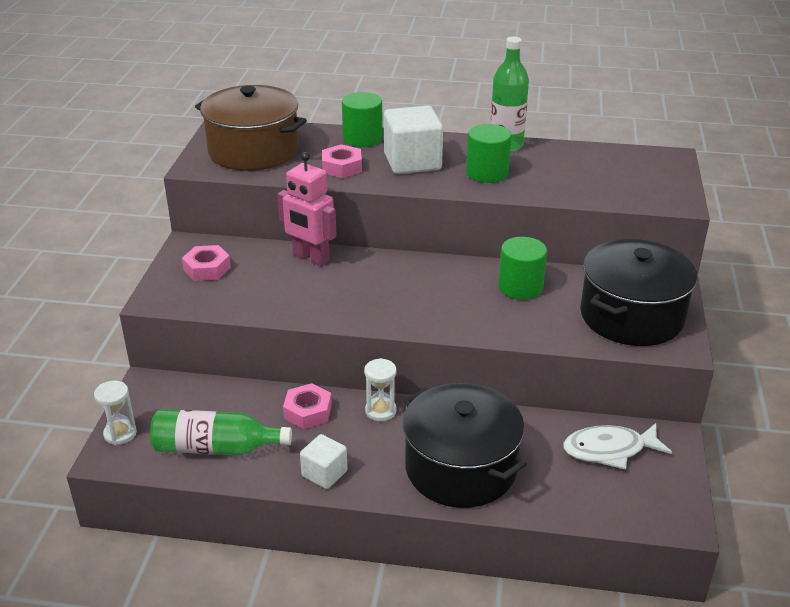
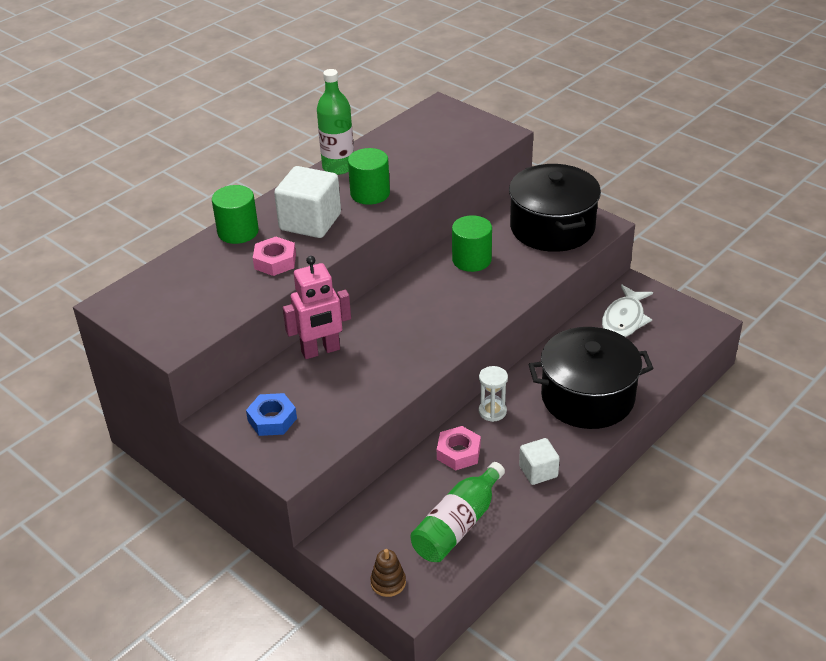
camera: 55 degrees left, 5 degrees up
(120, 434) = (388, 582): white hourglass -> brown stacking toy
(207, 269) = (272, 419): pink nut -> blue nut
(253, 151) = (184, 301): brown pot -> none

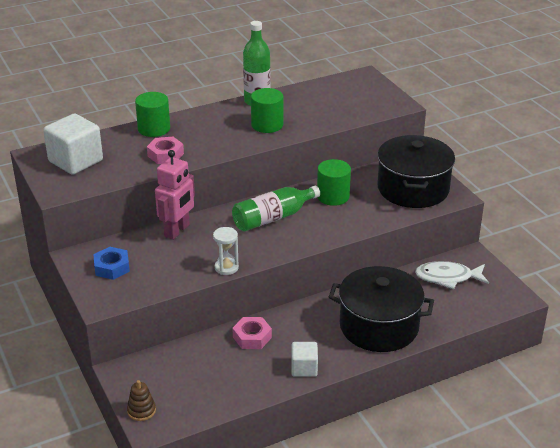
camera: 20 degrees right, 5 degrees down
(310, 222) = (209, 134): white cube -> white cube (75, 161)
(321, 351) = (177, 231): pink robot -> pink robot turned 60 degrees counterclockwise
(458, 525) = (218, 387): green bottle -> green bottle (273, 218)
(492, 411) = (297, 315): white hourglass -> white hourglass (226, 268)
(624, 319) = (447, 277): white fish -> white fish turned 45 degrees clockwise

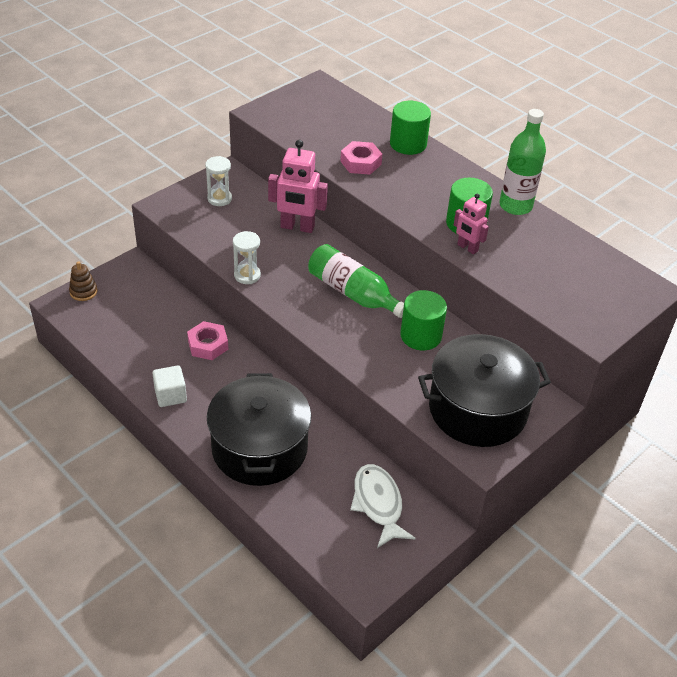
camera: 70 degrees right, 10 degrees up
(75, 161) = (319, 110): white cube -> none
(112, 267) = (219, 199): blue nut -> white hourglass
(295, 130) = (467, 248): none -> pink robot

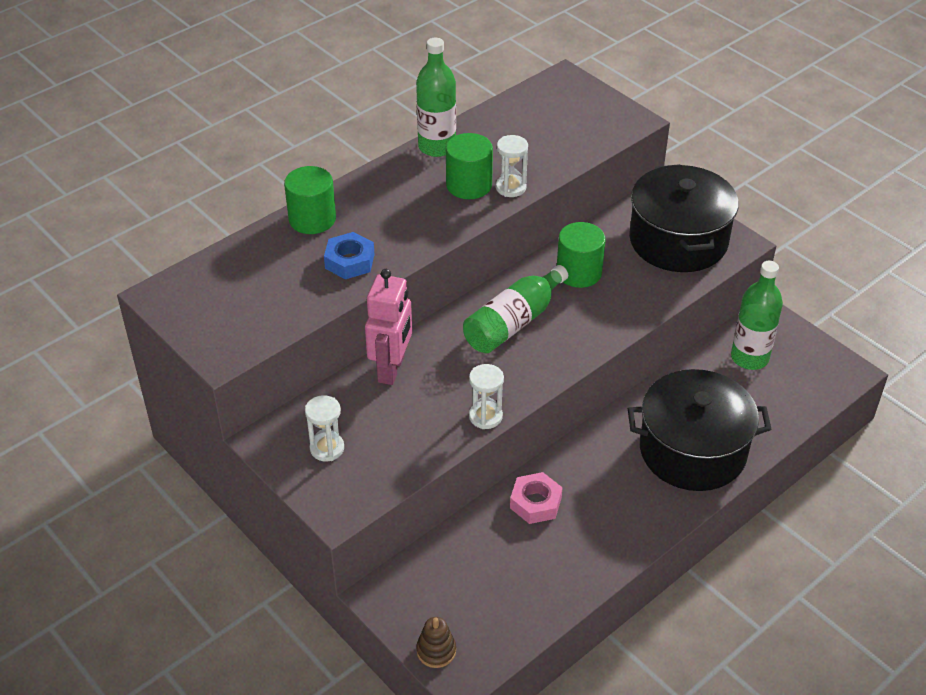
camera: 85 degrees left, 0 degrees up
(170, 395) = (623, 536): white cube -> none
(360, 163) = (349, 261): pink nut -> blue nut
(378, 504) = (749, 357): white fish -> green bottle
(467, 248) = (511, 187): pink robot -> white hourglass

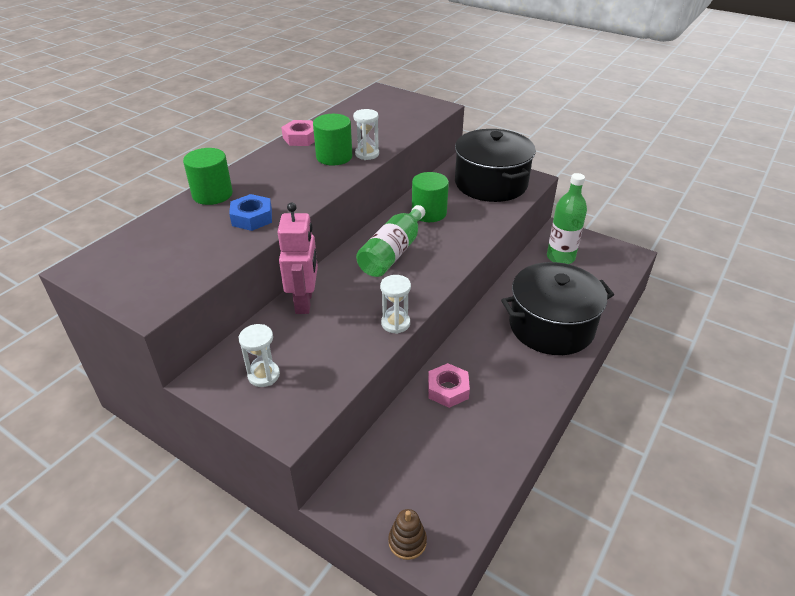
camera: 15 degrees left, 5 degrees down
(437, 147) = (301, 138): green bottle -> pink nut

